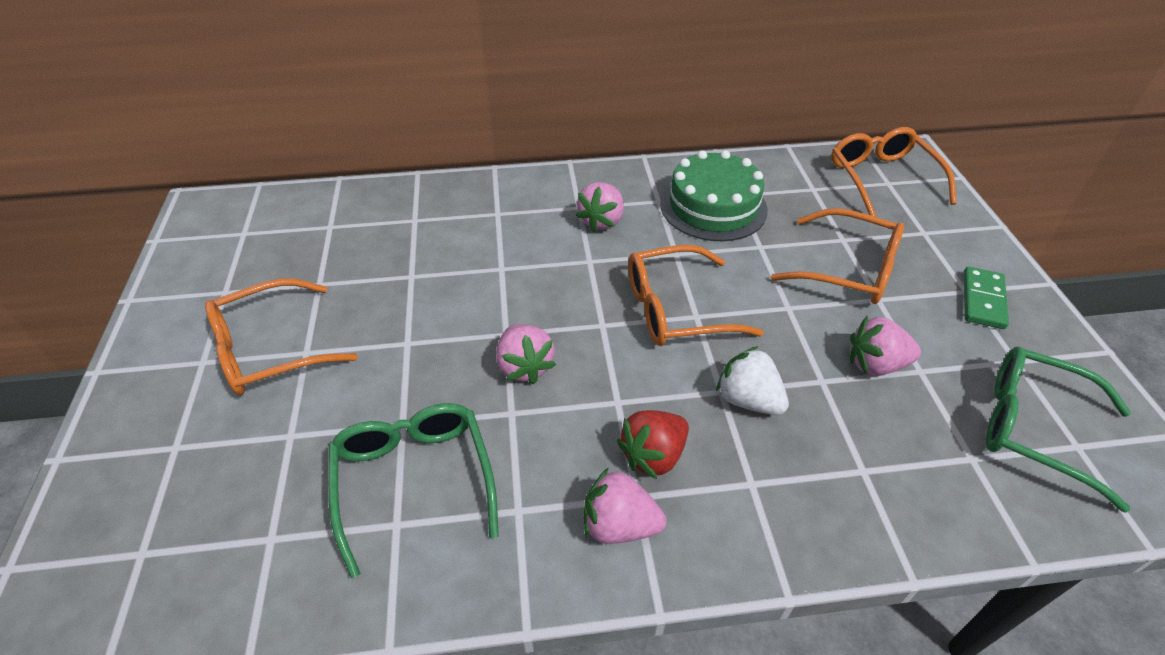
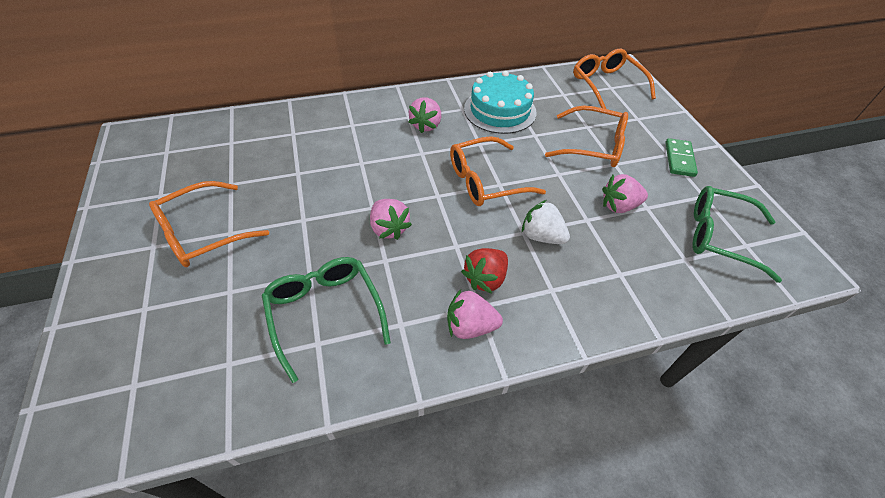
camera: 10 degrees left, 5 degrees up
(713, 207) = (500, 110): green cake -> turquoise cake

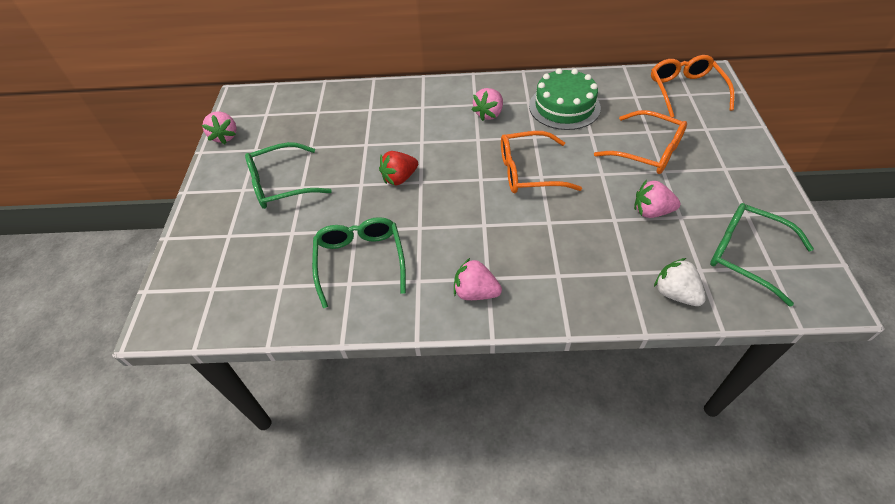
camera: 20 degrees right, 0 degrees up
(203, 233) = (281, 184): orange glasses -> green glasses
(389, 228) = (430, 201): pink strawberry -> pink strawberry (225, 136)
(485, 278) = (501, 256): red strawberry -> red strawberry (399, 178)
(500, 110) = (564, 107): turquoise cake -> green cake
(542, 236) = (565, 228): white strawberry -> white strawberry (675, 293)
(679, 159) = (735, 175): green domino -> none

